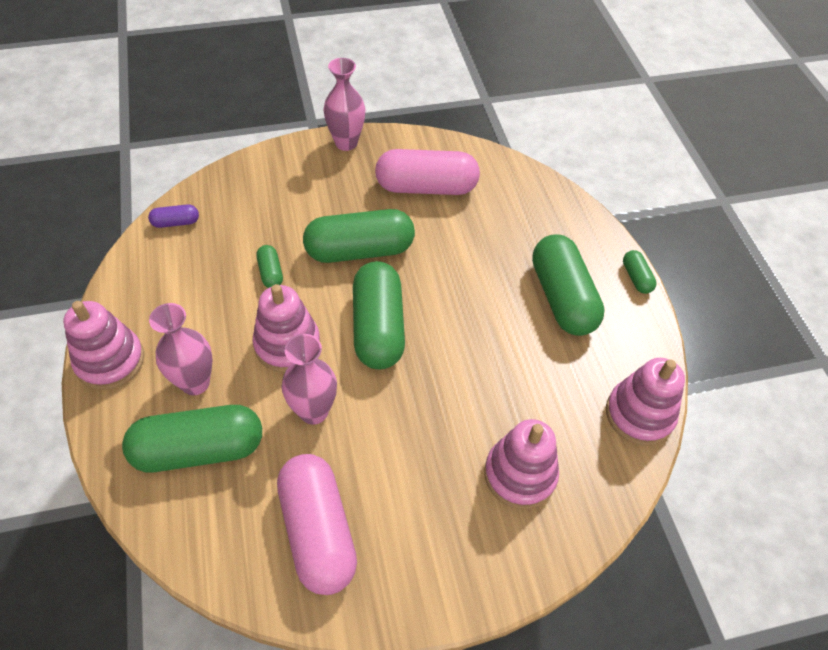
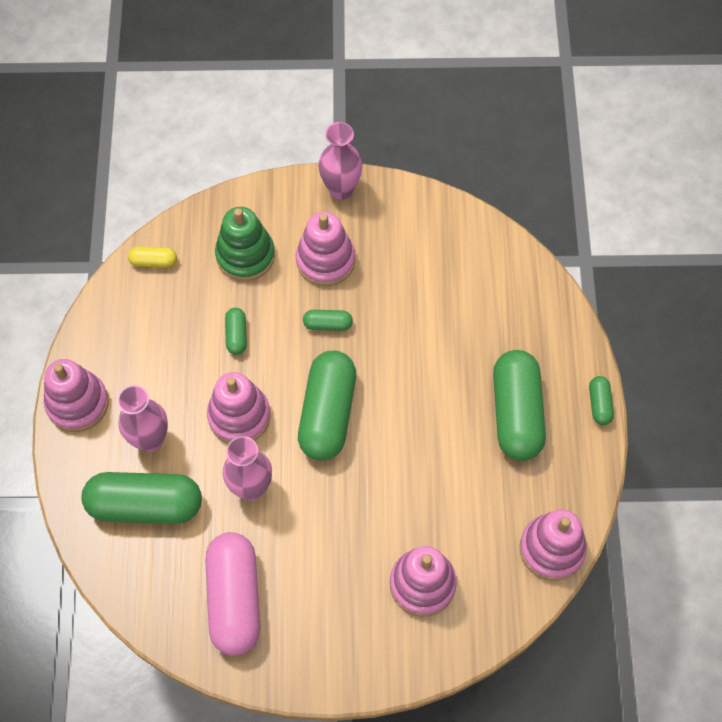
camera: 15 degrees right, 10 degrees up
(176, 222) = (153, 261): purple capsule -> yellow capsule
(267, 205) = (245, 255): none -> green stacking toy
(345, 199) = (325, 260): none -> pink stacking toy
(359, 250) = (327, 324): green capsule -> green capsule, size x0.45
(426, 187) = (412, 259): pink capsule -> none

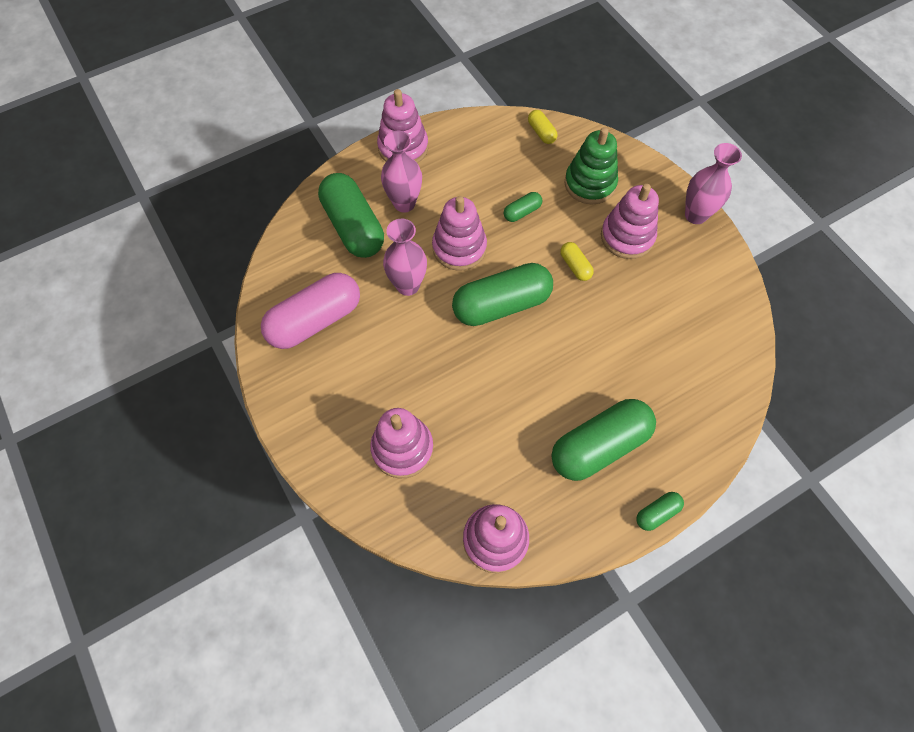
camera: 60 degrees right, 0 degrees up
(327, 324) = (575, 266): green capsule -> yellow capsule

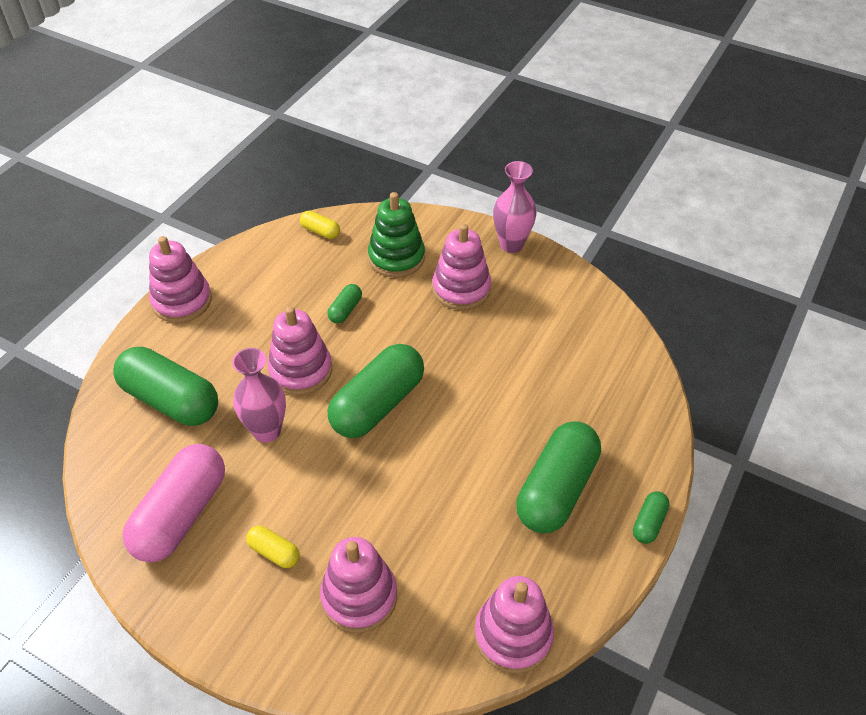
camera: 30 degrees left, 15 degrees down
(404, 203) = (215, 353): pink vase -> none
(575, 266) = (428, 336): yellow capsule -> yellow capsule (274, 552)

